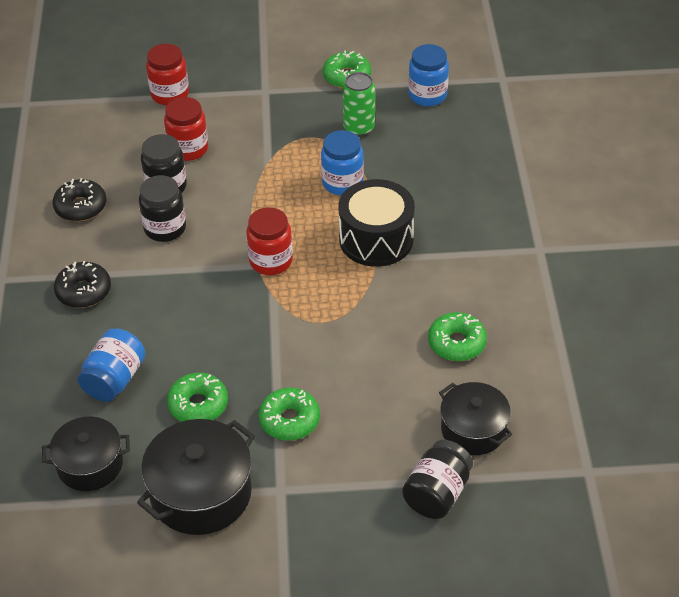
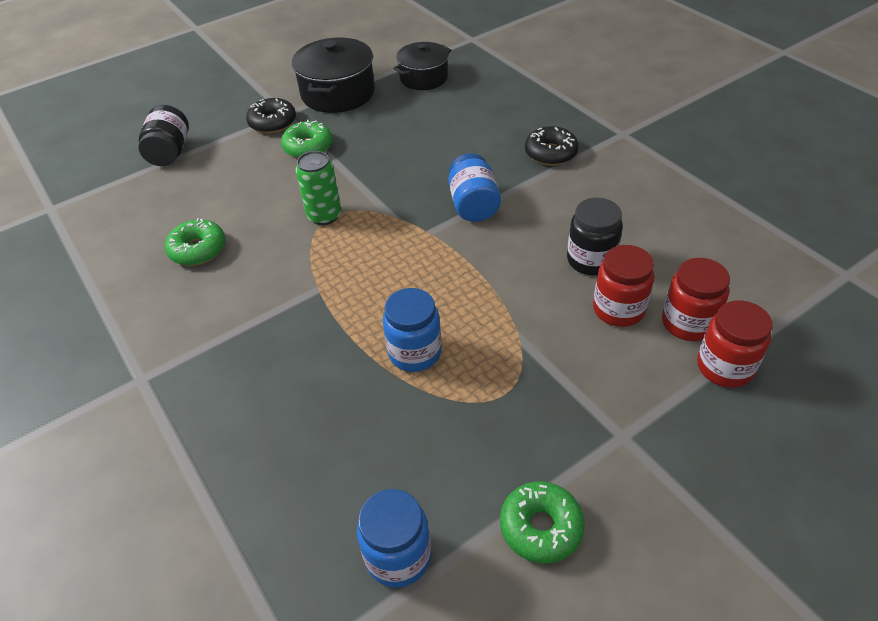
camera: 150 degrees right, 0 degrees up
(80, 207) = (641, 207): black donut -> black donut (273, 122)
(114, 379) = (459, 118): blue jar -> blue jar (473, 205)
(165, 228) = (545, 224): black jar -> none
(198, 405) = (384, 129): green donut -> none
(271, 261) = (420, 241): red jar -> red jar (688, 323)
(359, 128) = (453, 441): green can -> green can (324, 216)
(376, 239) = (332, 307): black drum -> none
(473, 430) = (156, 197): black pot -> none

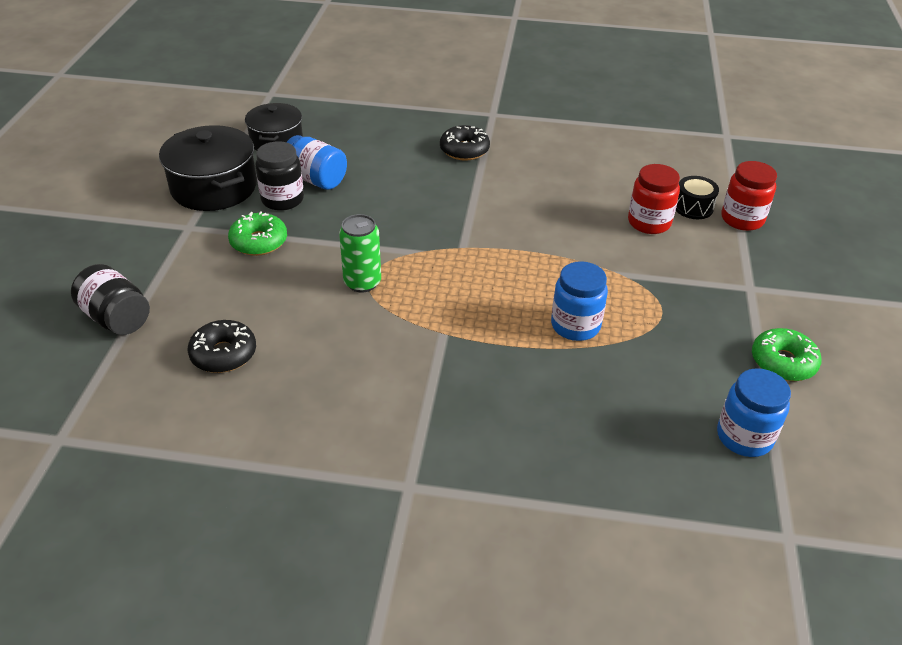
camera: 50 degrees left, 5 degrees down
(198, 249) = (292, 371): green donut -> none
(273, 122) = (188, 240): black donut -> black donut (223, 354)
(473, 205) = (465, 212): blue jar -> blue jar (316, 179)
(591, 260) = (592, 204): black jar -> black jar (282, 199)
(688, 323) = (693, 207): red jar -> black drum

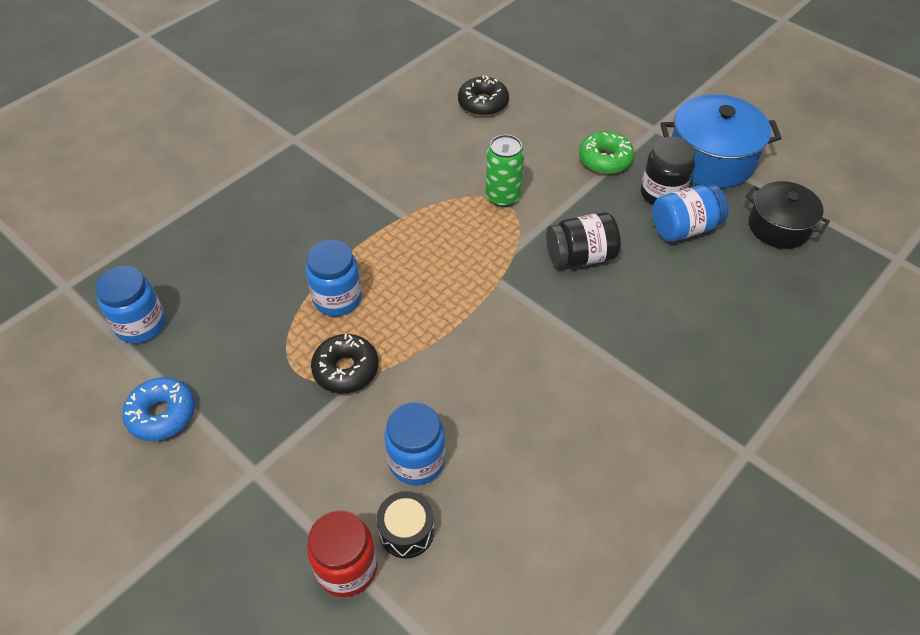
camera: 125 degrees right, 10 degrees up
(116, 318) = (562, 69): black jar -> black jar (580, 256)
(214, 187) = (711, 159): black pot -> blue pot
(464, 150) = (672, 374): black donut -> black donut (346, 369)
(649, 222) = (416, 461): red jar -> blue jar
(783, 362) = (162, 414): green donut -> blue donut

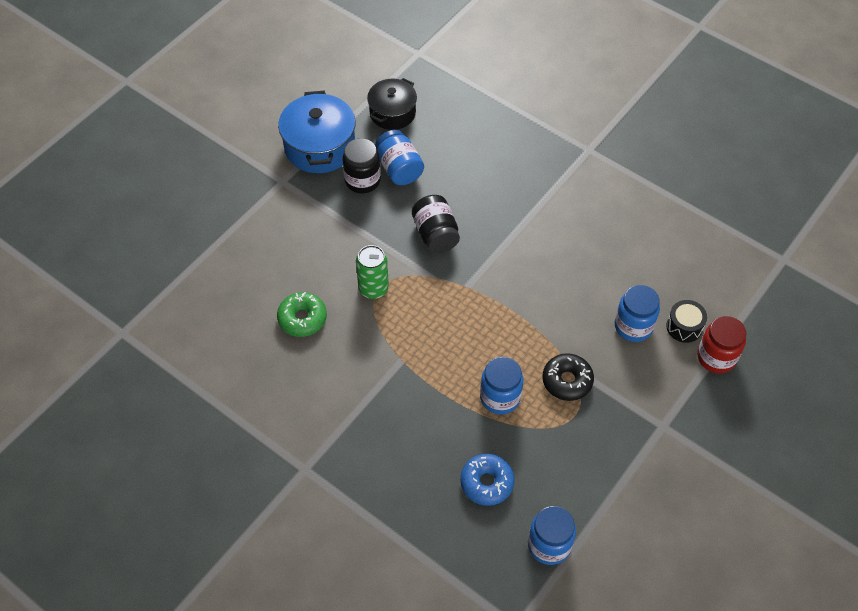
camera: 95 degrees left, 5 degrees up
(162, 414) = (630, 502): blue donut -> blue donut (487, 482)
(483, 103) = (248, 310): black donut -> none
(605, 159) = (323, 217): green donut -> green donut (302, 318)

